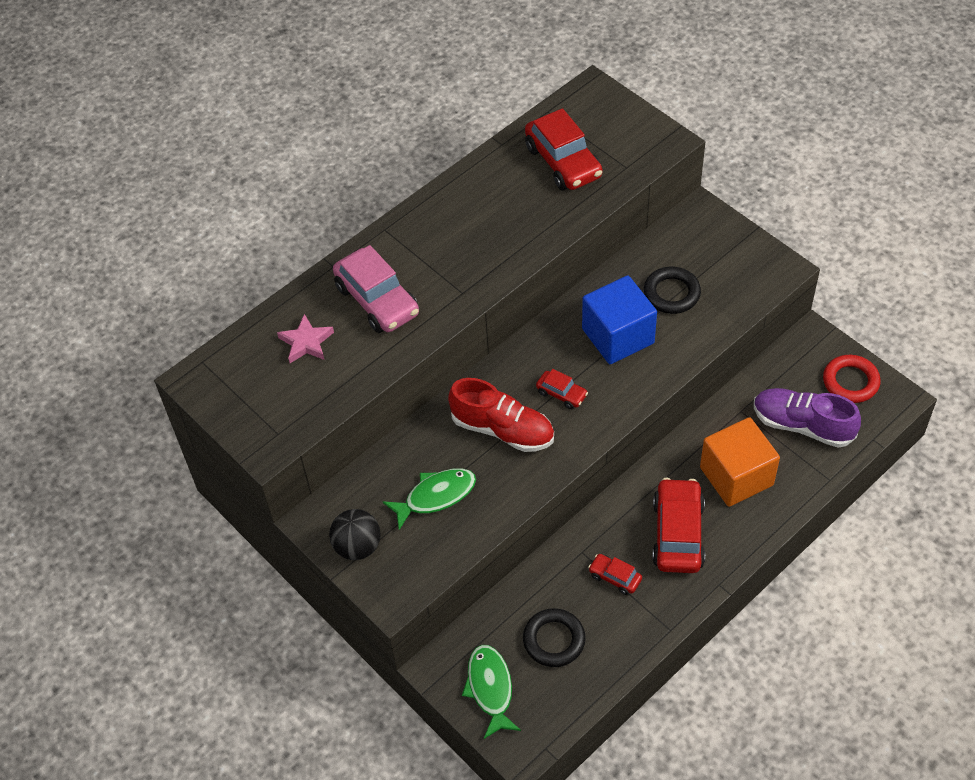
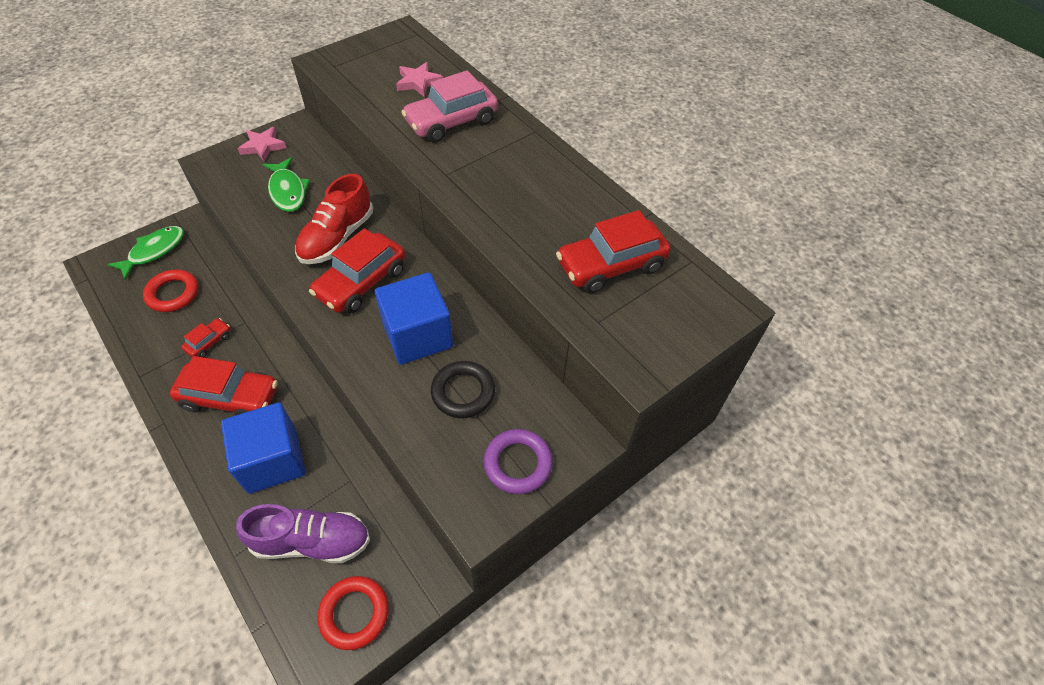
camera: 90 degrees right, 0 degrees up
(357, 546) = (263, 146): black ball -> pink star
(490, 688) = (154, 251): green fish -> green fish turned 45 degrees counterclockwise
(554, 640) = (173, 294): black ring -> red ring
(561, 394) = (361, 282): red car -> red car, size x1.98
(729, 249) = (518, 463): none -> purple ring
(736, 476) = (272, 460): orange cube -> blue cube
(802, 425) = (311, 541): purple shoe -> purple shoe turned 60 degrees clockwise

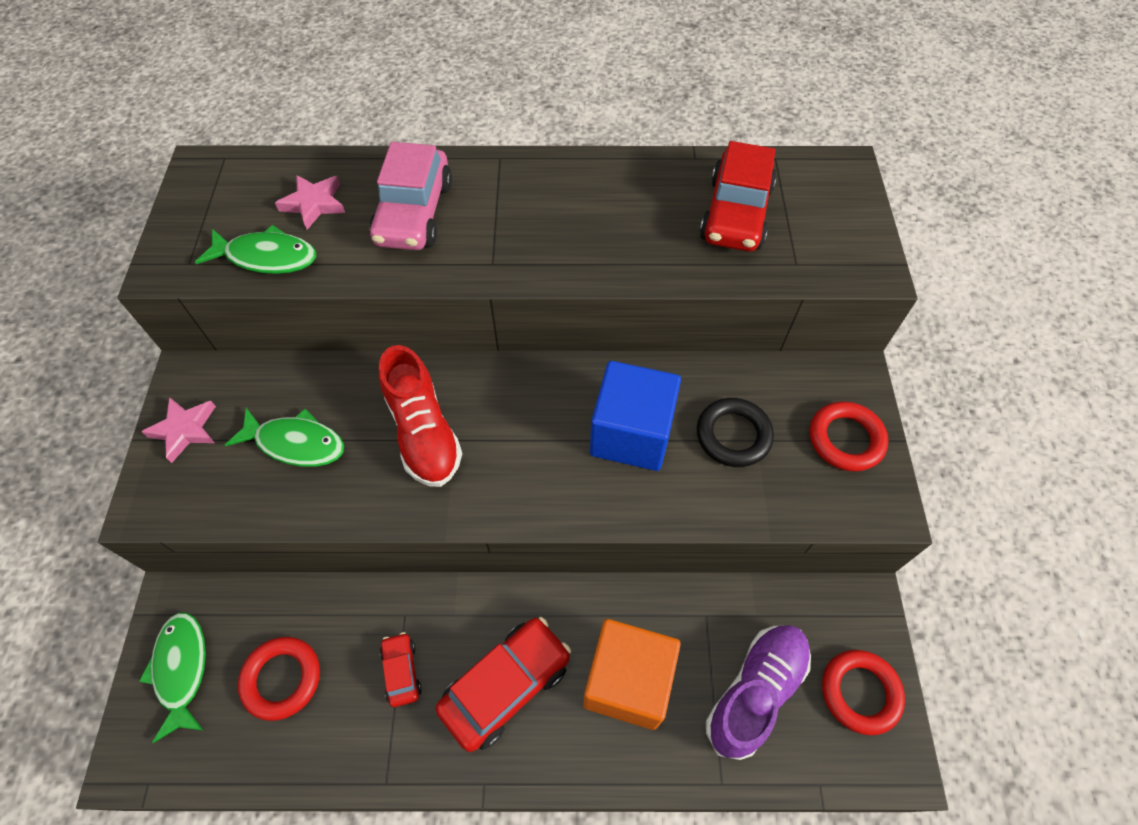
camera: 50 degrees left, 5 degrees up
(272, 460) = (627, 681): blue cube -> orange cube
(361, 282) = (514, 445): red car -> none
(363, 88) = (267, 257): none -> green fish
(518, 463) = (845, 439): purple ring -> red ring

